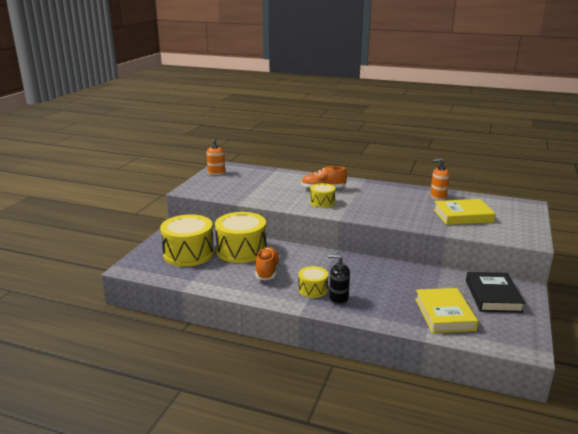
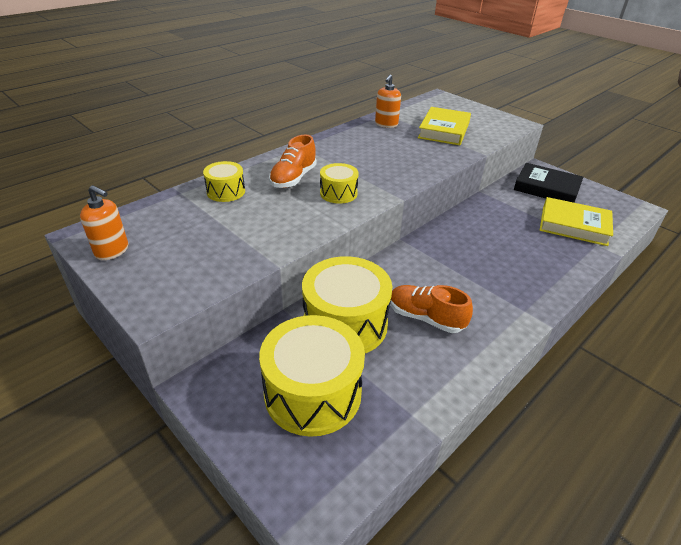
camera: 65 degrees left, 15 degrees up
(313, 289) = (493, 293): yellow drum -> yellow drum (226, 191)
(338, 299) = (522, 281): black soap dispenser -> none

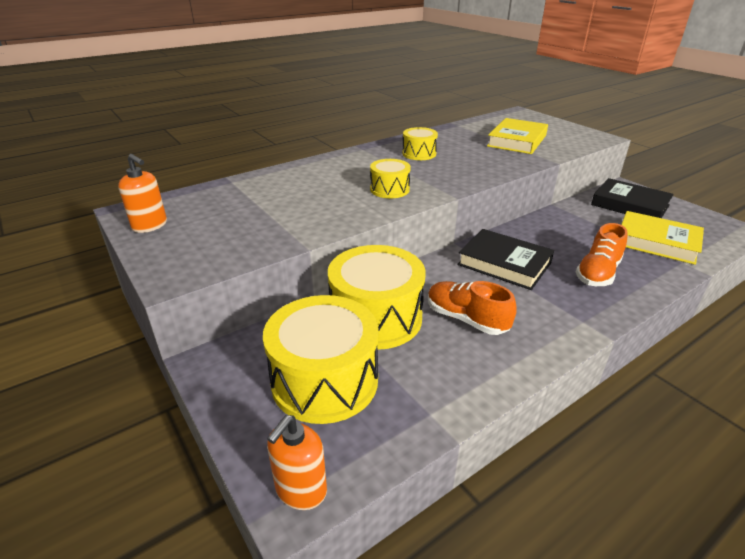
camera: 10 degrees right, 5 degrees down
(226, 191) = (276, 183): yellow drum -> yellow drum (419, 154)
(293, 178) = (347, 175): orange shoe -> orange shoe (597, 273)
(386, 124) = (456, 134): orange soap dispenser -> orange soap dispenser (300, 490)
(448, 258) = (504, 264): none -> black book

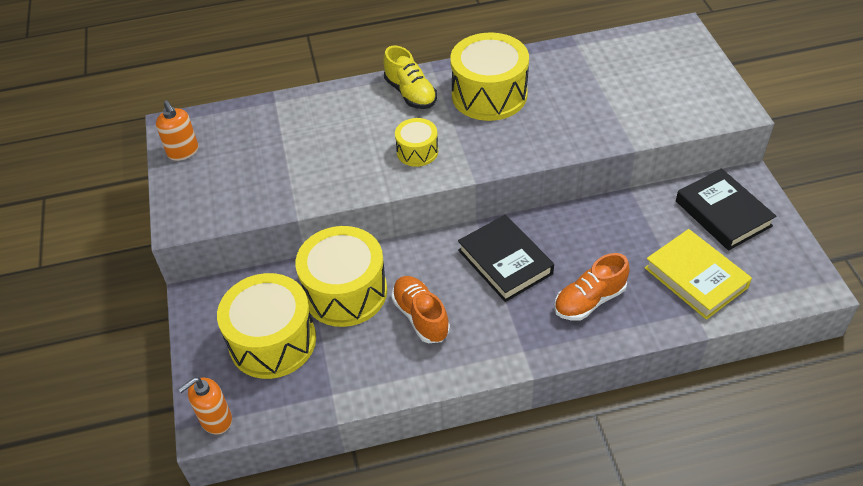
camera: 25 degrees right, 15 degrees up
(354, 161) = (410, 93): none -> yellow shoe
(419, 154) = (489, 95): yellow drum -> yellow drum, size x1.91
(517, 141) = (623, 94): yellow book -> none

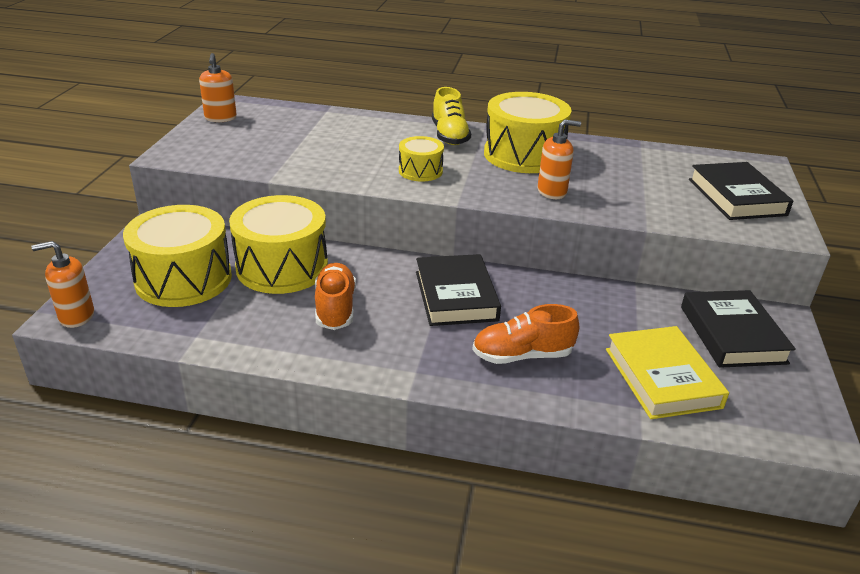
camera: 20 degrees right, 15 degrees down
(539, 133) = (552, 192): none -> orange soap dispenser
(681, 82) = (736, 197): none -> black book

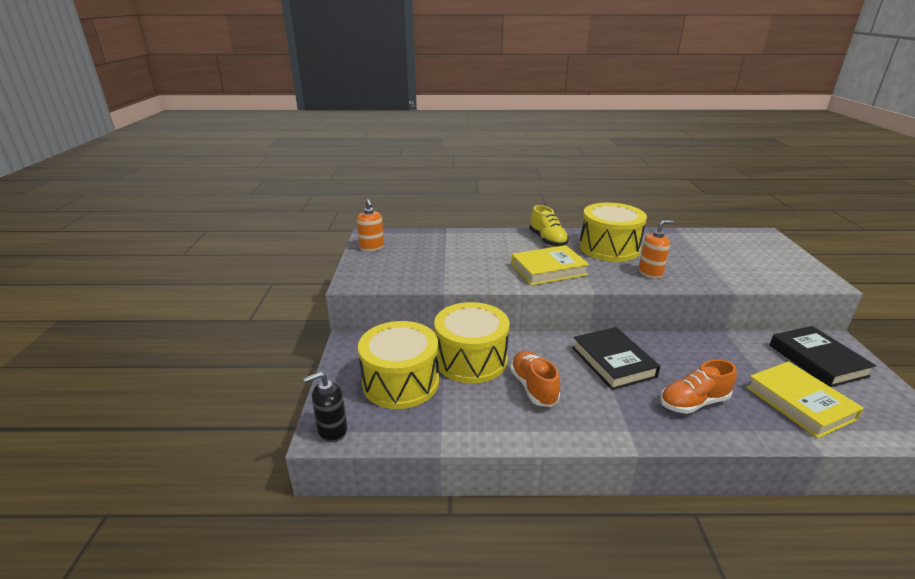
camera: 10 degrees left, 5 degrees down
(76, 316) = (332, 430): orange soap dispenser -> black soap dispenser
(420, 171) = (548, 269): yellow drum -> yellow book
(736, 197) = (770, 260): black book -> none

